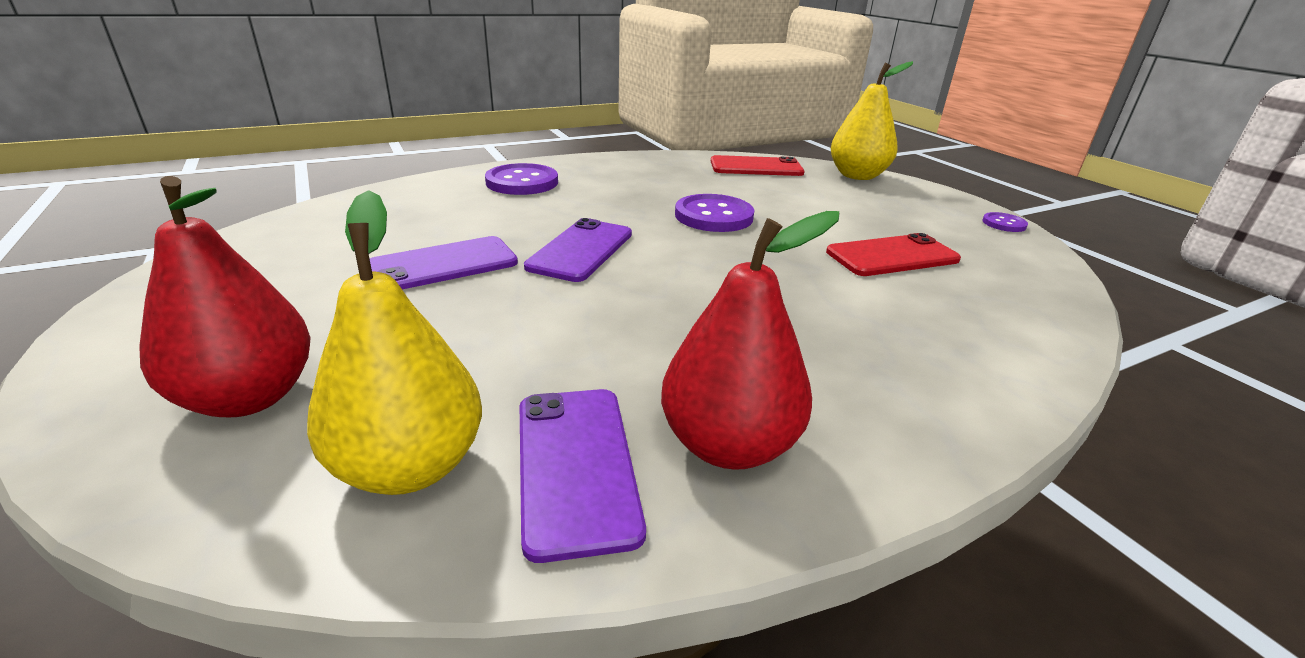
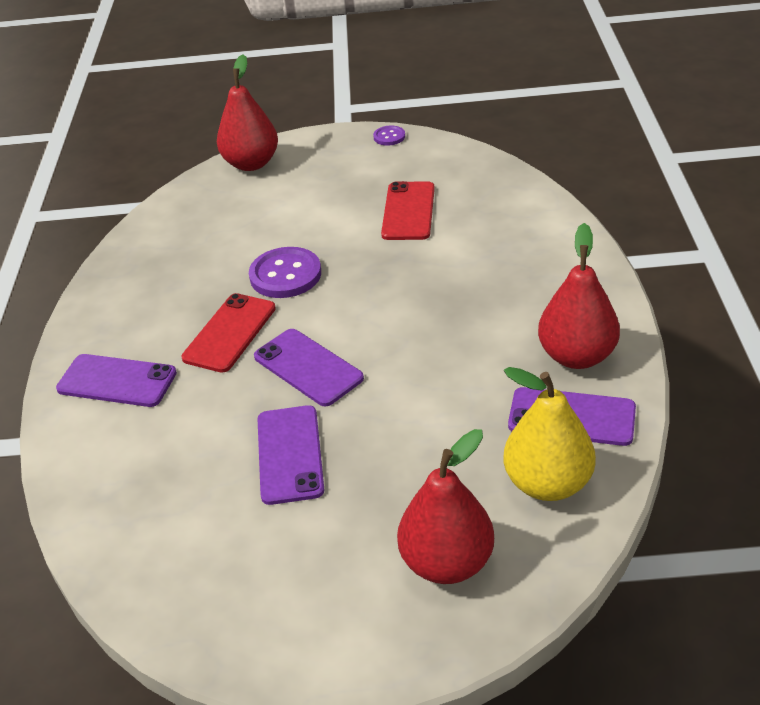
camera: 60 degrees left, 10 degrees up
(522, 182) = (117, 381): purple button -> purple phone
(756, 167) = (187, 213): red phone -> red phone (229, 333)
(857, 176) = (251, 163): yellow pear -> red pear

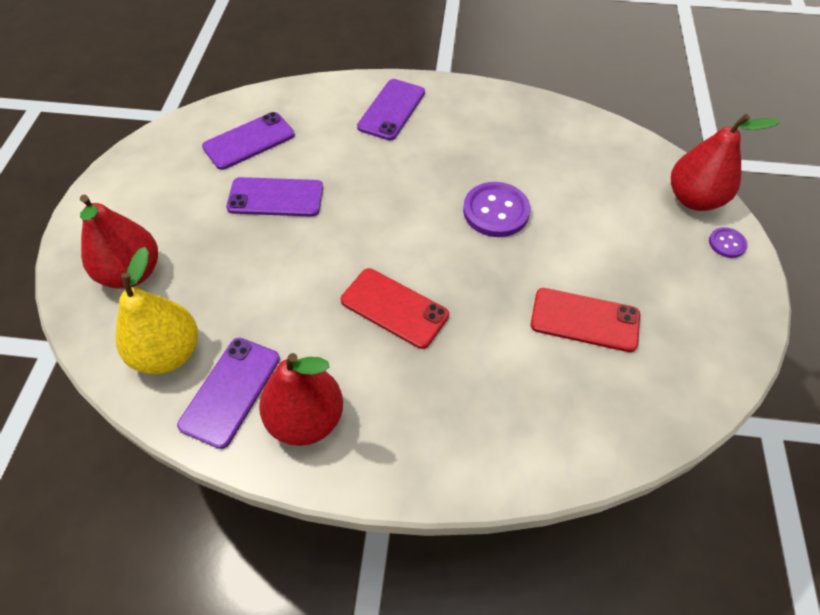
camera: 95 degrees right, 15 degrees up
(229, 333) = (426, 171): red phone -> red phone (394, 308)
(308, 367) = (366, 216): purple phone -> purple phone (249, 141)
(389, 137) = (748, 325): purple button -> purple button (727, 243)

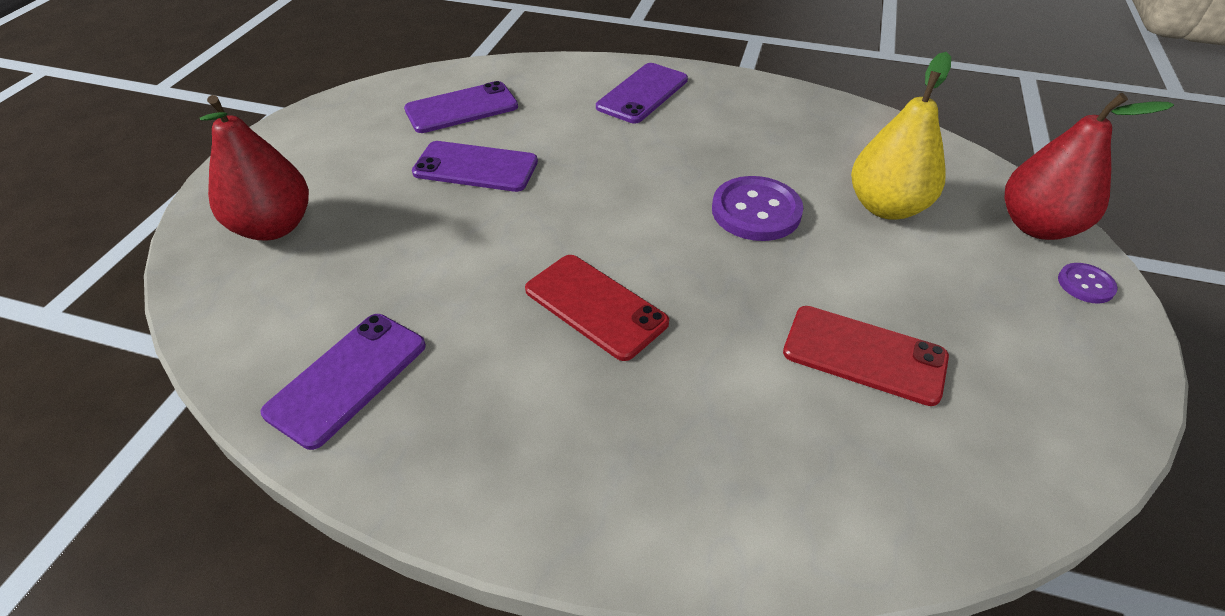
camera: 10 degrees right, 10 degrees down
(168, 353) = (284, 321): yellow pear -> yellow pear (886, 207)
(306, 419) = (438, 428): red pear -> none

